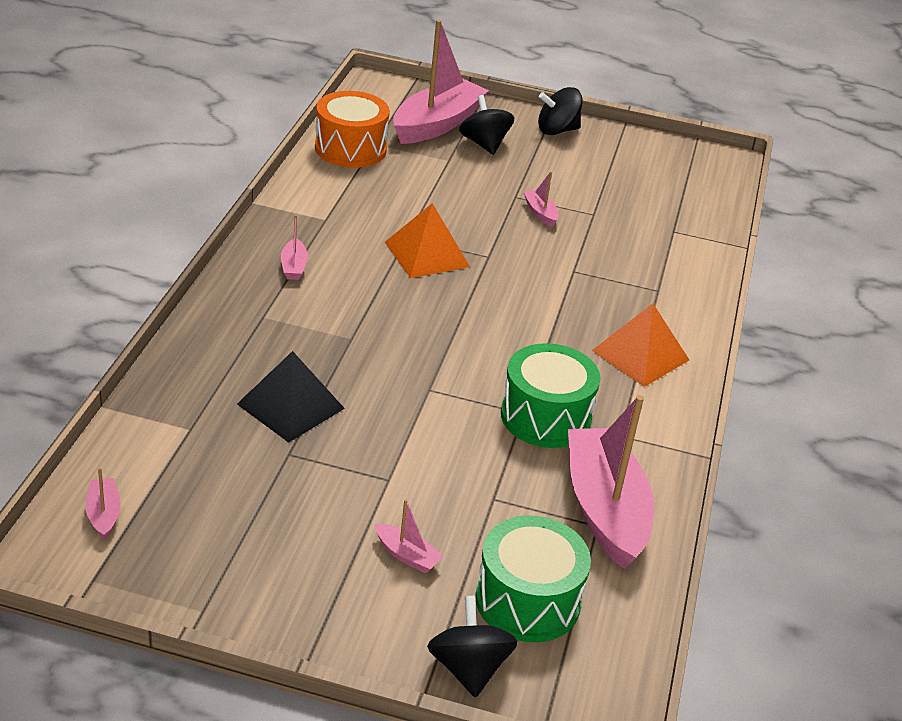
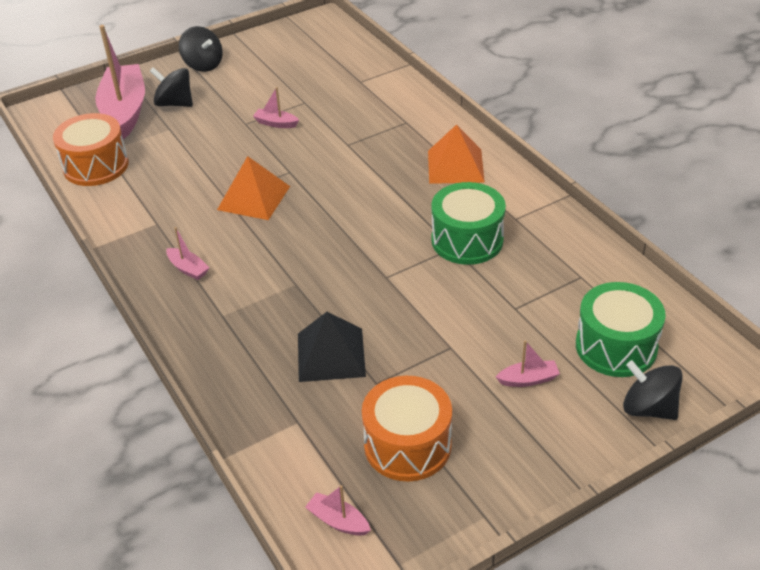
camera: 40 degrees left, 5 degrees up
(235, 513) = (407, 445): none -> orange drum
(557, 130) = (203, 65): black spinning top -> black spinning top turned 75 degrees counterclockwise
(605, 509) = (571, 265): pink boat -> none

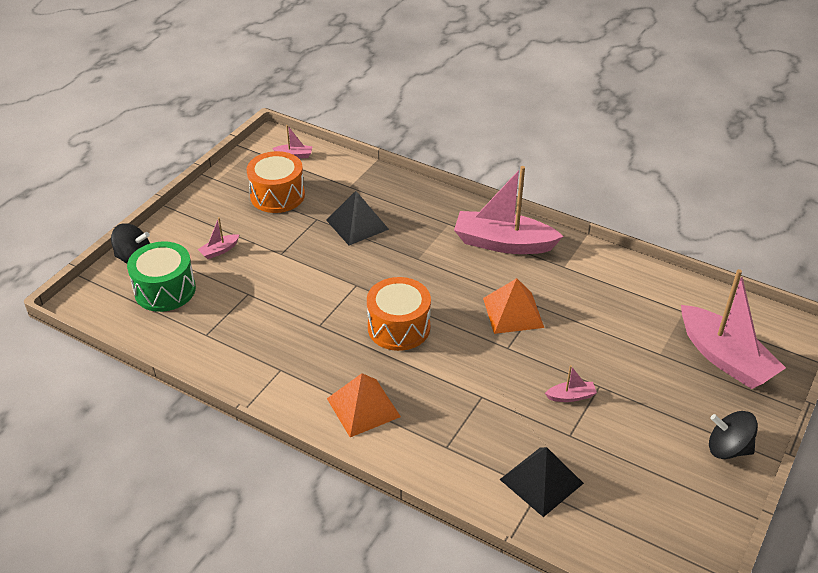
camera: 150 degrees right, 0 degrees up
(96, 166) = (672, 295): orange drum -> orange drum (399, 327)
(174, 103) = (691, 384): black spinning top -> none
(188, 269) = (503, 243): pink boat -> pink boat, size x2.42
(354, 85) = (541, 481): none -> black pyramid
(467, 240) = (311, 335): green drum -> none

